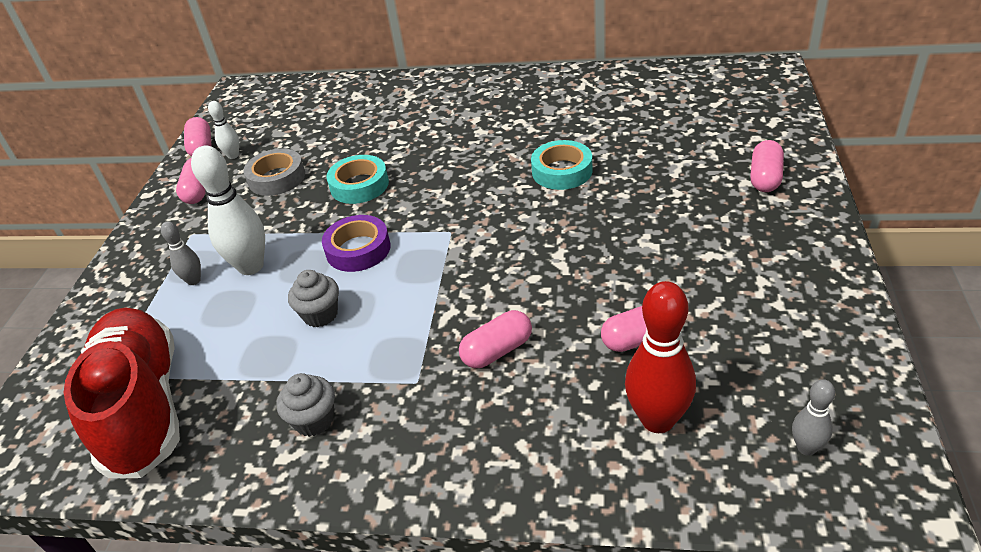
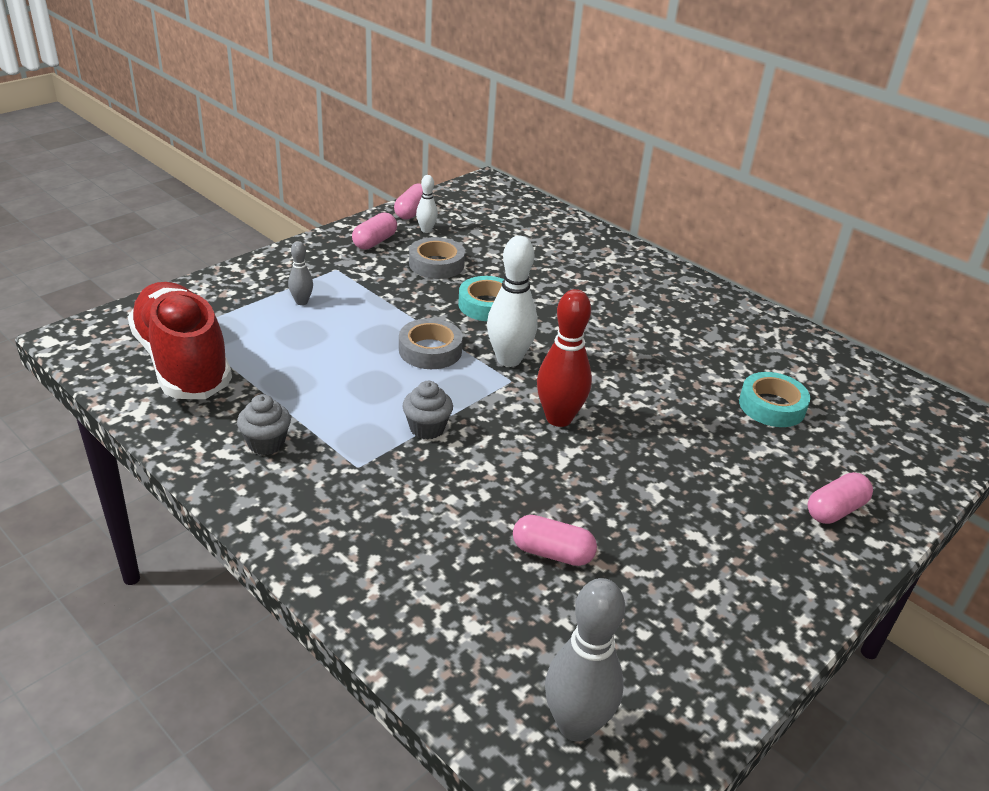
camera: 30 degrees right, 5 degrees down
(143, 407) = (182, 363): red shoe -> red shoe turned 45 degrees counterclockwise
(251, 266) = (347, 316): white bowling pin -> white bowling pin (509, 359)
(320, 315) = (351, 378): grey cupcake -> grey cupcake (427, 428)
(358, 249) = (430, 350): purple tape -> grey tape
(497, 351) = (437, 486): pink capsule -> none
(562, 171) = (657, 391): turquoise tape -> turquoise tape (772, 406)
(657, 420) = (489, 617): red bowling pin -> red bowling pin (559, 418)
(806, 448) = (576, 725): grey bowling pin -> grey bowling pin, size x1.91

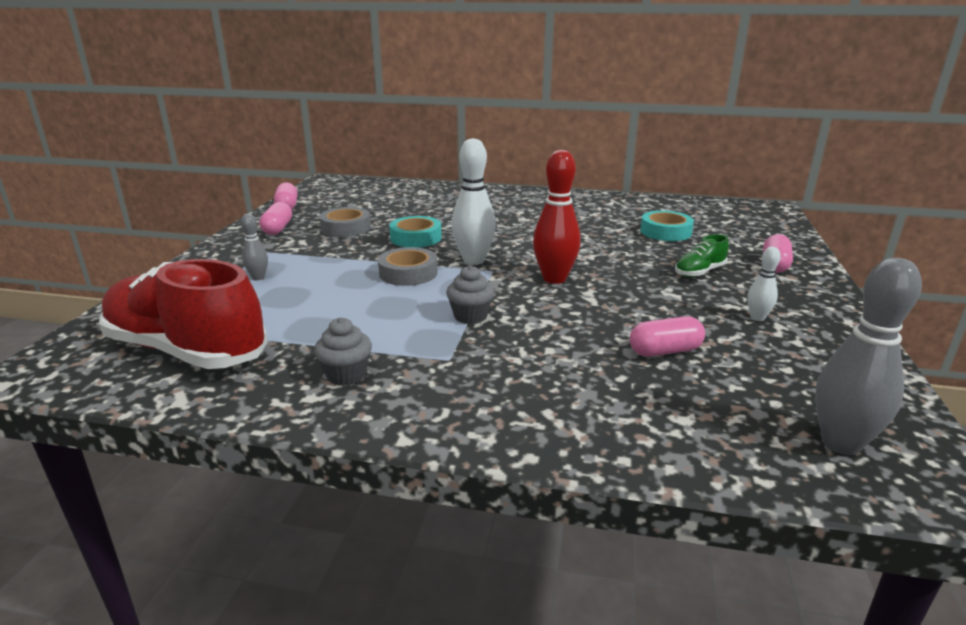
camera: 30 degrees left, 10 degrees down
(426, 230) = (312, 213): white bowling pin -> white bowling pin (757, 318)
(728, 479) = (699, 272): none -> green shoe

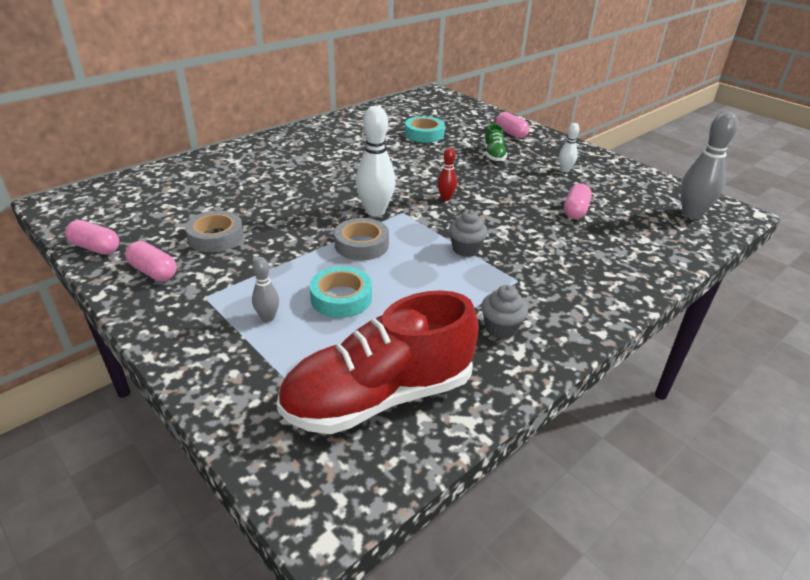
camera: 55 degrees left, 10 degrees up
(416, 238) = (294, 216): turquoise tape -> turquoise tape (341, 298)
(554, 279) = (446, 198): red bowling pin -> red bowling pin, size x0.52

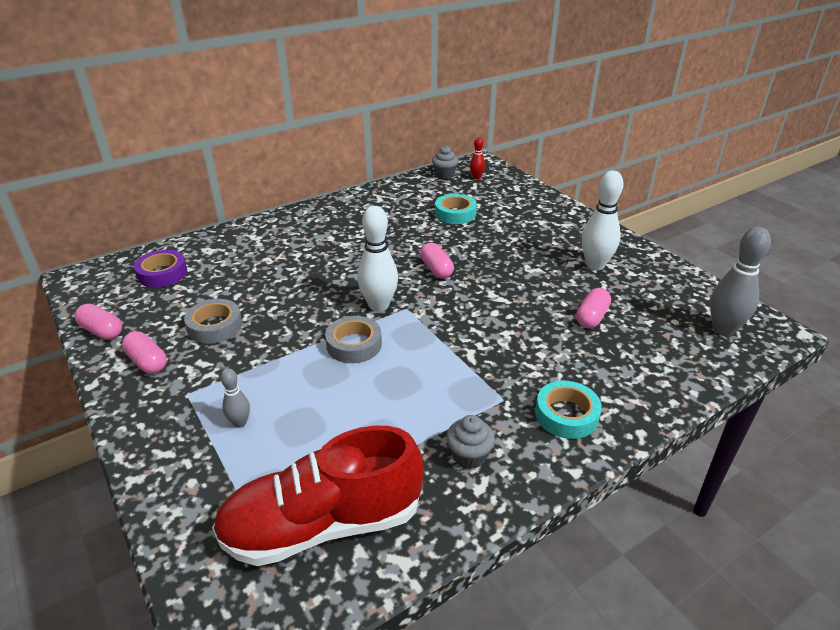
camera: 10 degrees right, 0 degrees up
(146, 195) = (162, 273): none -> purple tape
(341, 298) = (317, 406): turquoise tape -> turquoise tape (566, 415)
(446, 198) = (456, 293): red bowling pin -> red bowling pin (476, 178)
(466, 249) = (459, 357): grey cupcake -> grey cupcake (444, 175)
(494, 155) = (522, 242): green shoe -> none
(511, 133) = (548, 216): pink capsule -> pink capsule (436, 269)
(565, 170) = (595, 265): white bowling pin -> white bowling pin, size x1.91

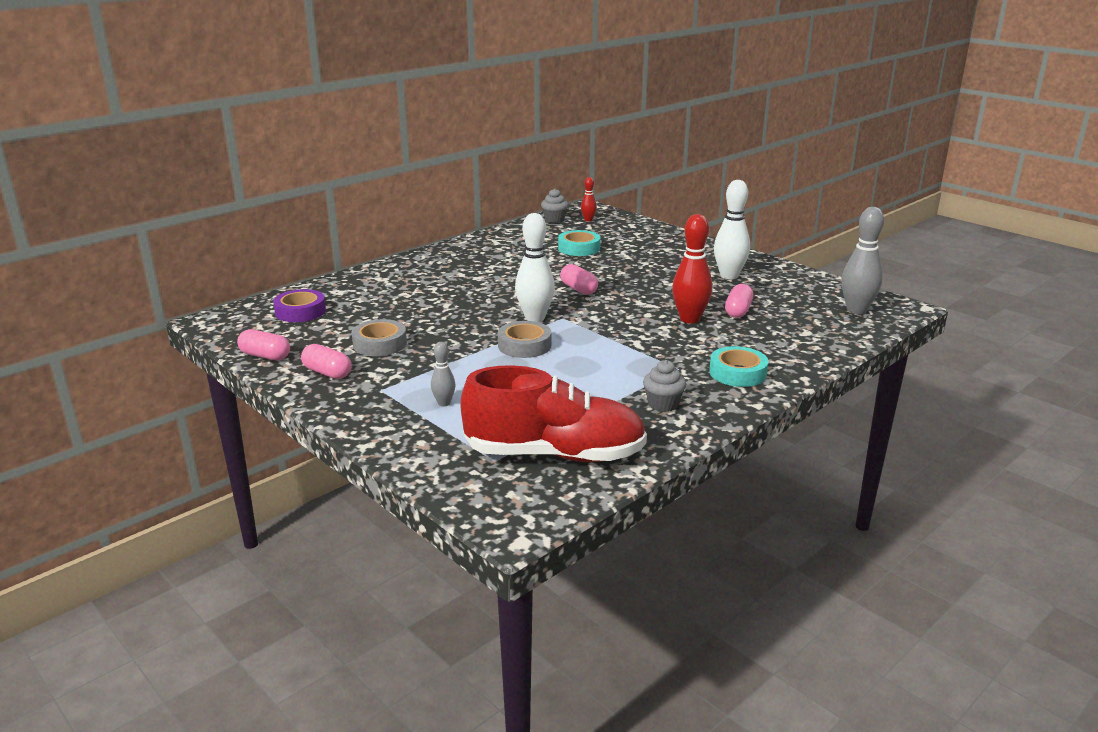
camera: 10 degrees left, 10 degrees down
(323, 525) = (554, 454): red shoe -> red shoe turned 150 degrees counterclockwise
(536, 324) = (689, 319): none -> red bowling pin

